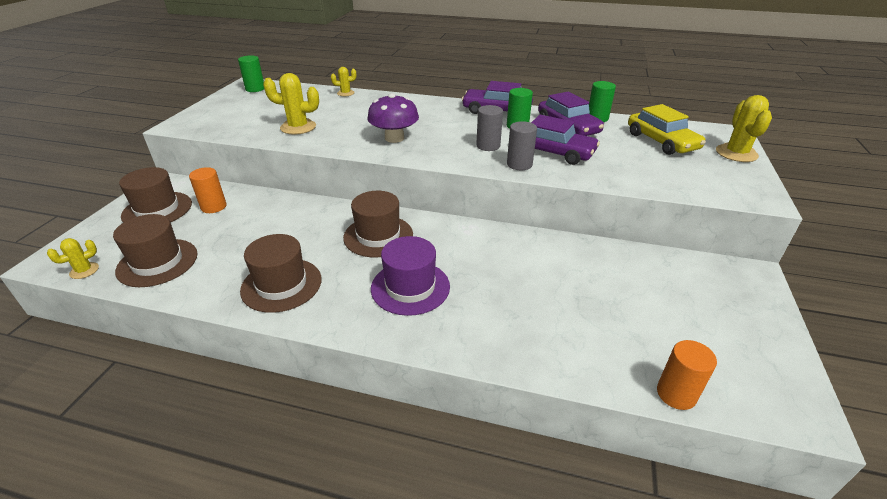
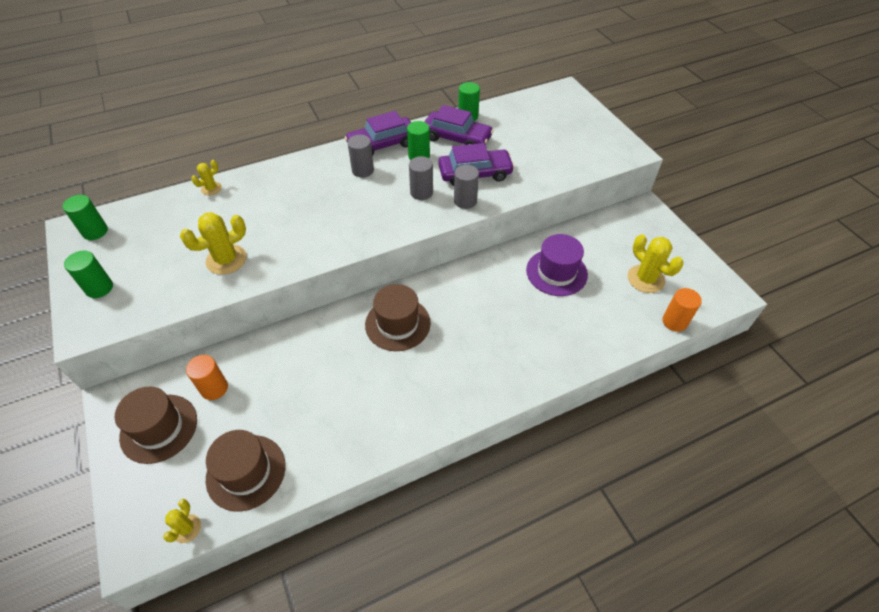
camera: 40 degrees left, 15 degrees up
(215, 112) = (99, 288): none -> green cylinder
(281, 285) = (379, 415): brown hat -> none
(394, 138) = (335, 224): purple mushroom -> none
(410, 287) = (471, 352): purple hat -> purple hat (556, 272)
(460, 118) = (362, 170): none -> grey cylinder
(661, 141) = (533, 123): yellow car -> none
(736, 153) = (586, 112): yellow cactus -> yellow cactus (645, 279)

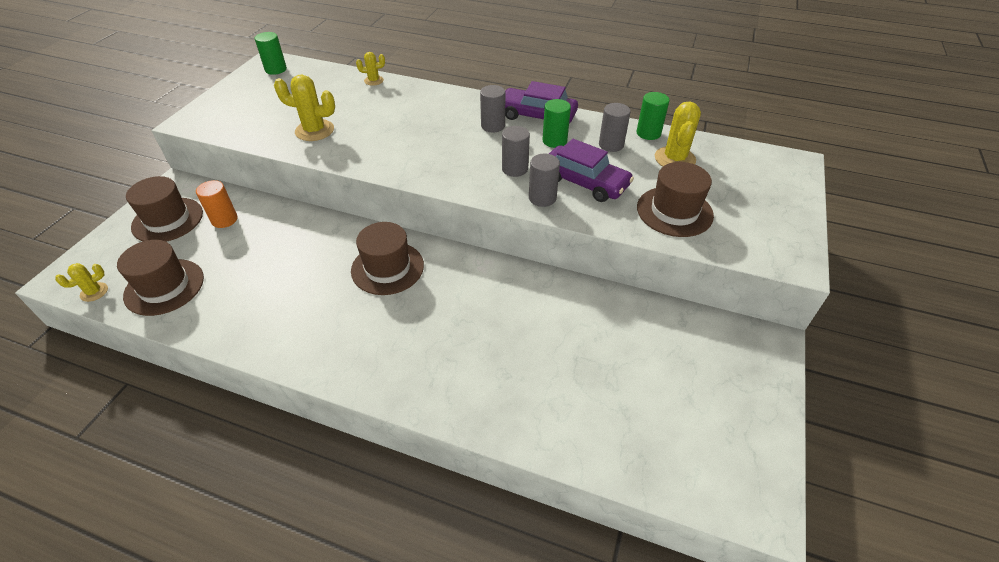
camera: 45 degrees right, 5 degrees down
(99, 288) = (229, 103): green cylinder -> none
(457, 138) = (611, 145): purple car -> grey cylinder
(545, 160) = (674, 211): none -> brown hat
(556, 272) = (579, 330): purple hat -> none
(645, 279) = (669, 409): yellow cactus -> yellow cactus (674, 159)
(674, 322) = (644, 477): orange cylinder -> none

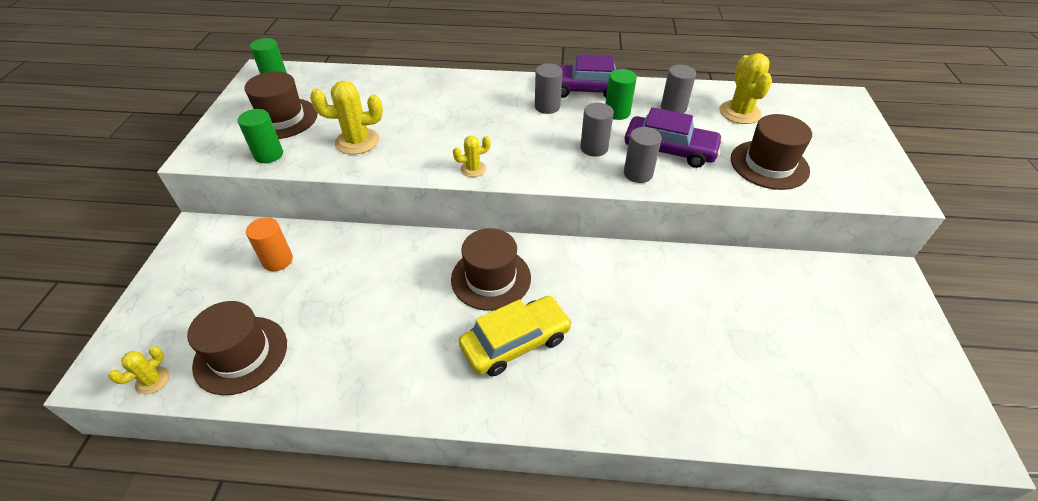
camera: 15 degrees left, 0 degrees up
(167, 220) = (207, 274): brown hat -> brown hat (282, 118)
(374, 80) = (395, 77): yellow cactus -> yellow cactus (473, 169)
(381, 324) = (515, 342): none -> yellow car
(648, 133) = (701, 91): green cylinder -> green cylinder (268, 155)

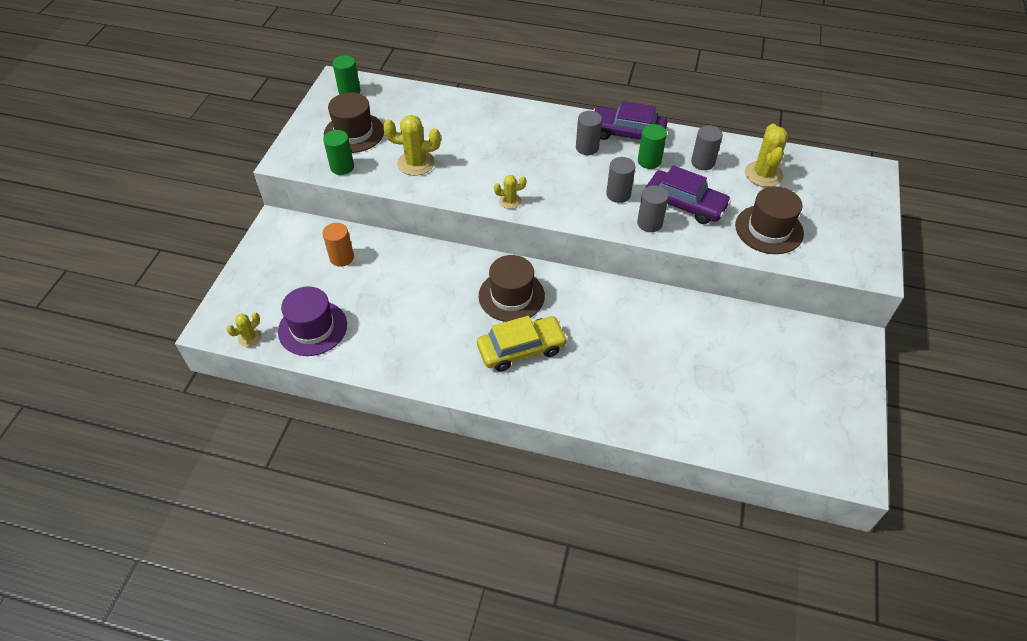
camera: 10 degrees right, 5 degrees up
(241, 354) = (312, 328): brown hat -> purple hat

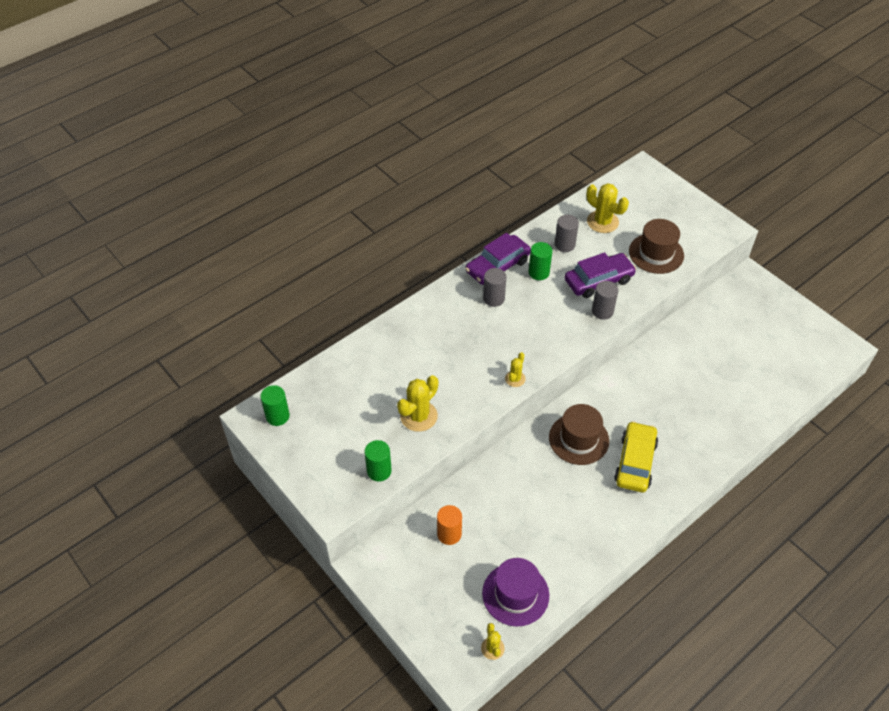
camera: 55 degrees left, 0 degrees up
(354, 133) = (340, 440): brown hat -> none
(618, 194) = (559, 311): grey cylinder -> none

